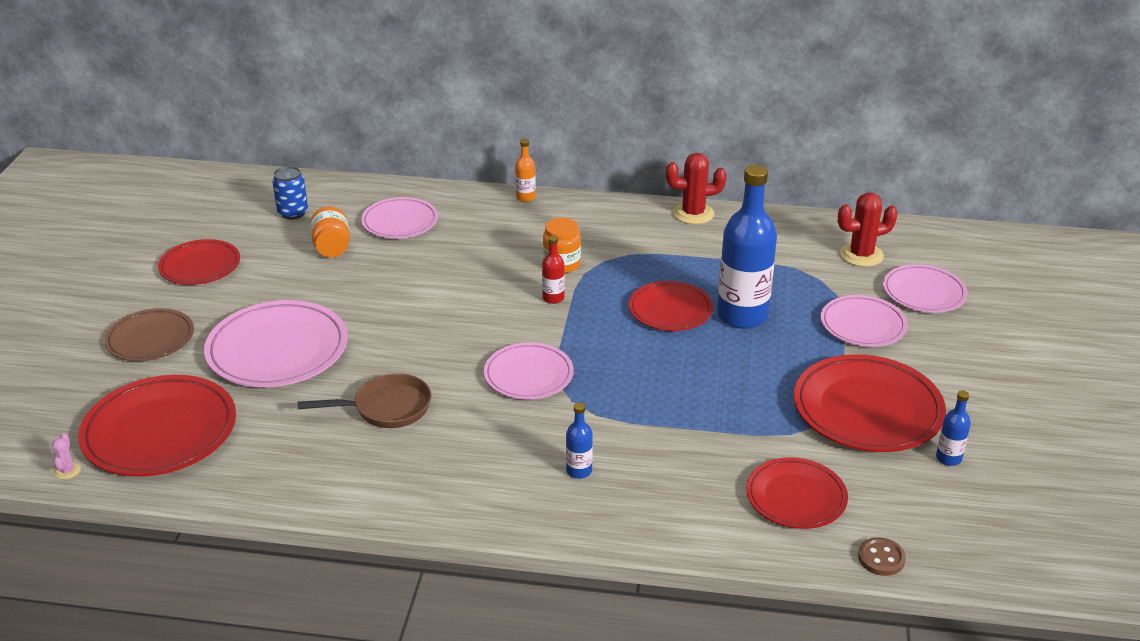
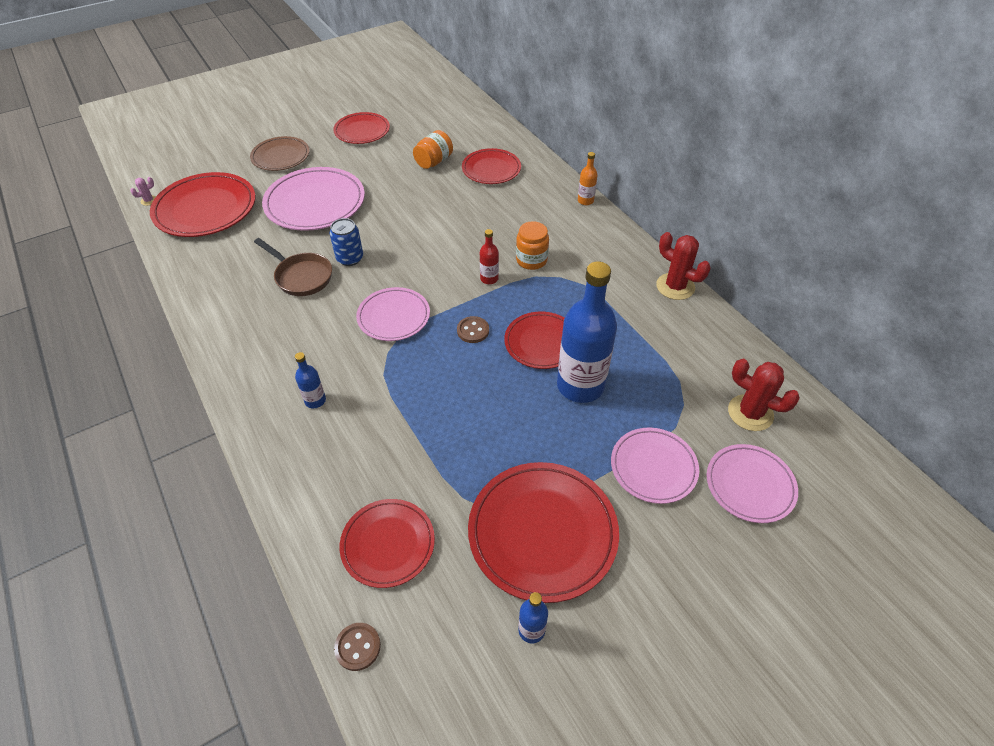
camera: 50 degrees right, 15 degrees up
(293, 213) = (450, 128): blue can -> blue can (350, 258)
(400, 222) = (491, 169): pink plate -> red plate
(608, 339) = (473, 331): none -> brown button

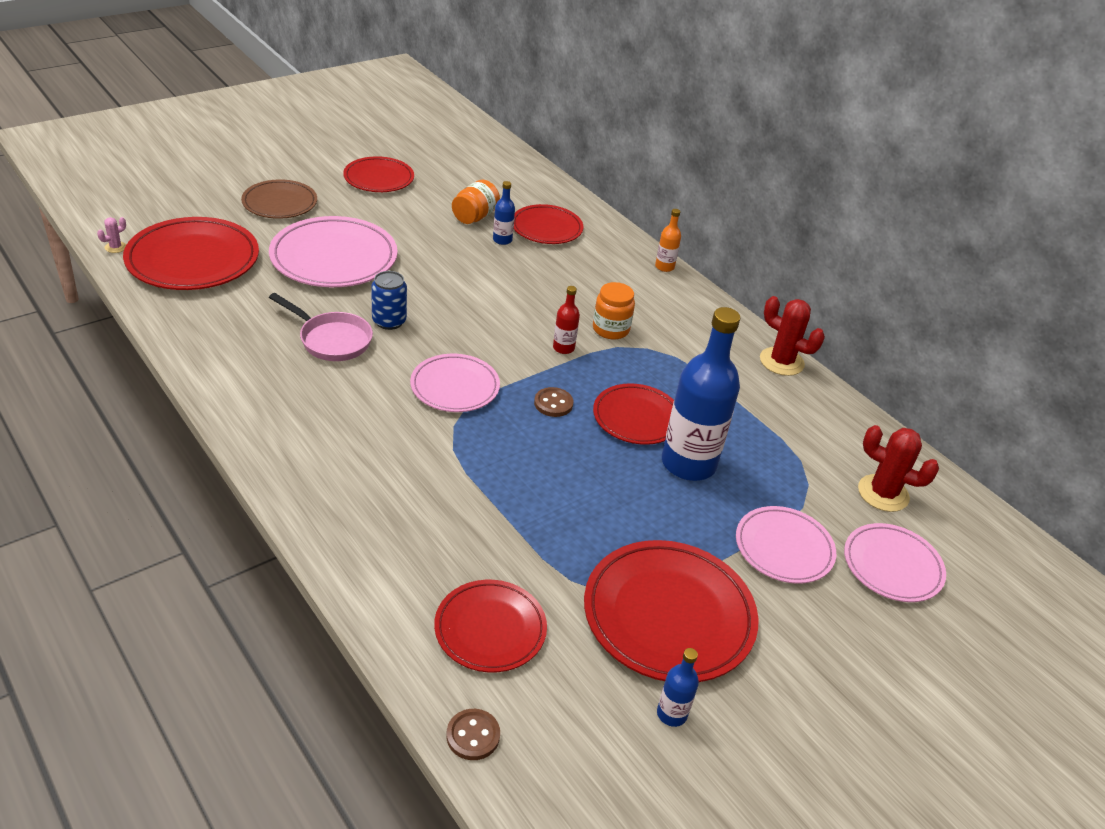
camera: 10 degrees left, 10 degrees down
(301, 276) = (331, 340): brown pan -> pink pan
(315, 400) = (374, 476): blue bottle -> blue bottle (502, 240)

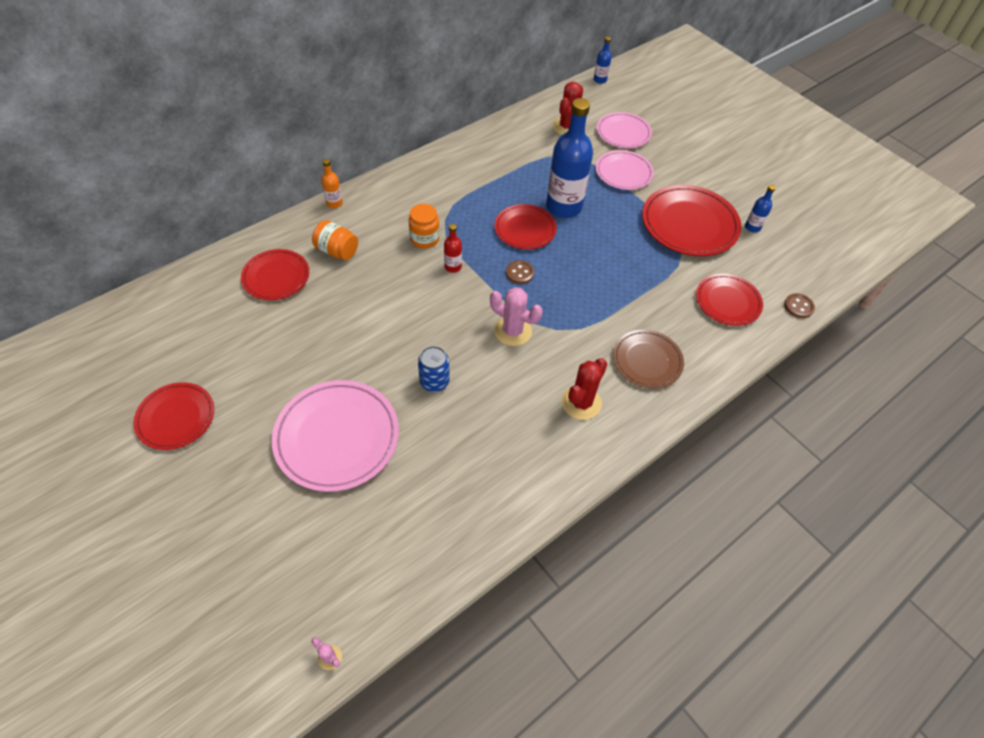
camera: 90 degrees left, 15 degrees up
(193, 260) = (349, 567): red plate -> none
(280, 203) = (229, 505): brown plate -> brown plate (647, 361)
(331, 340) = (467, 421): pink pan -> none
(455, 387) = (512, 331): pink plate -> pink cactus
(475, 217) = (256, 330): orange jar -> orange jar (337, 251)
(502, 240) = (298, 308): blue bottle -> blue bottle (600, 80)
(781, 361) = (449, 152): red cactus -> red cactus (581, 403)

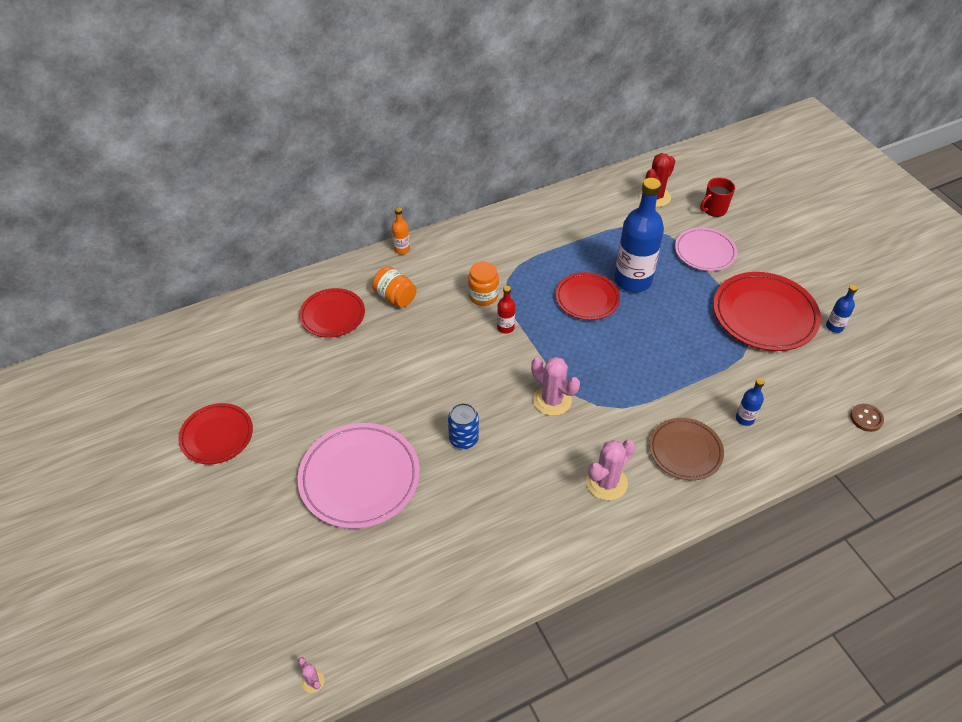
camera: 15 degrees right, 5 degrees down
(519, 273) = (572, 343): brown button -> none
(581, 403) = (606, 482): red cactus -> pink cactus
(600, 80) = (701, 150): blue bottle -> blue bottle (744, 418)
(623, 133) = (714, 209): pink plate -> red mug
(727, 302) = (787, 402): red plate -> none

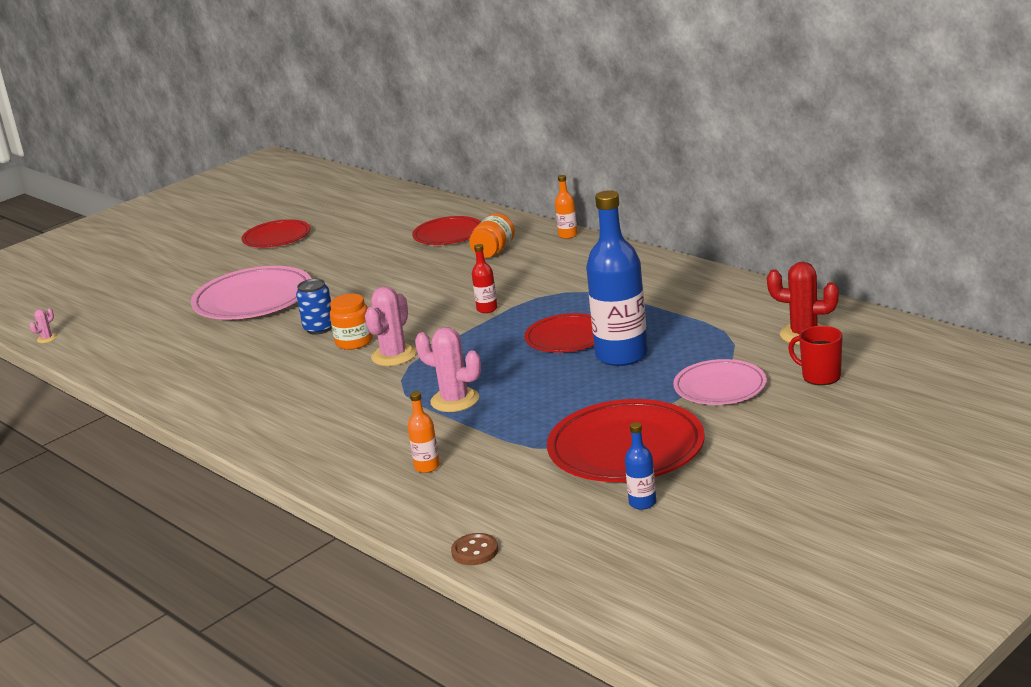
camera: 75 degrees right, 25 degrees down
(483, 296) = (528, 287): orange jar -> orange jar (354, 342)
(606, 482) = (293, 407): pink cactus -> pink cactus (455, 400)
(685, 451) = (357, 440): brown plate -> none
(744, 418) = (427, 467): blue bottle -> orange bottle

